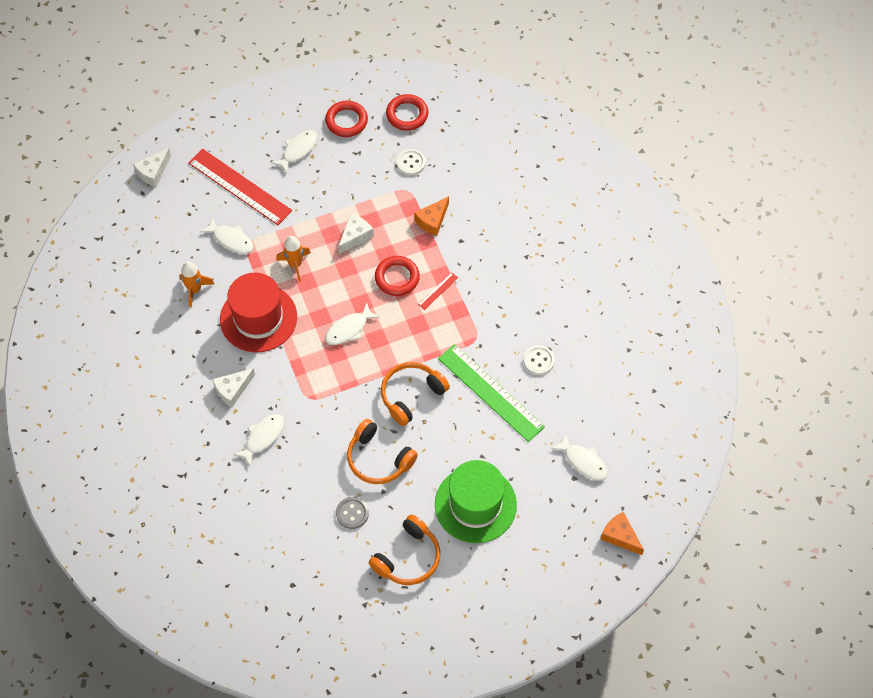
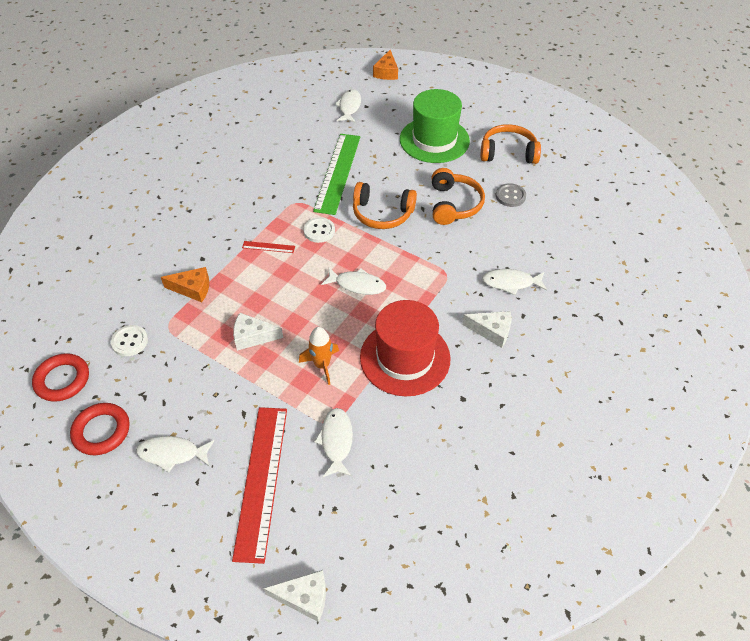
camera: 125 degrees left, 10 degrees down
(195, 290) = (421, 433): orange rocket -> none
(397, 278) = (276, 280): red ring -> none
(538, 361) = (286, 160): white button -> white button (319, 231)

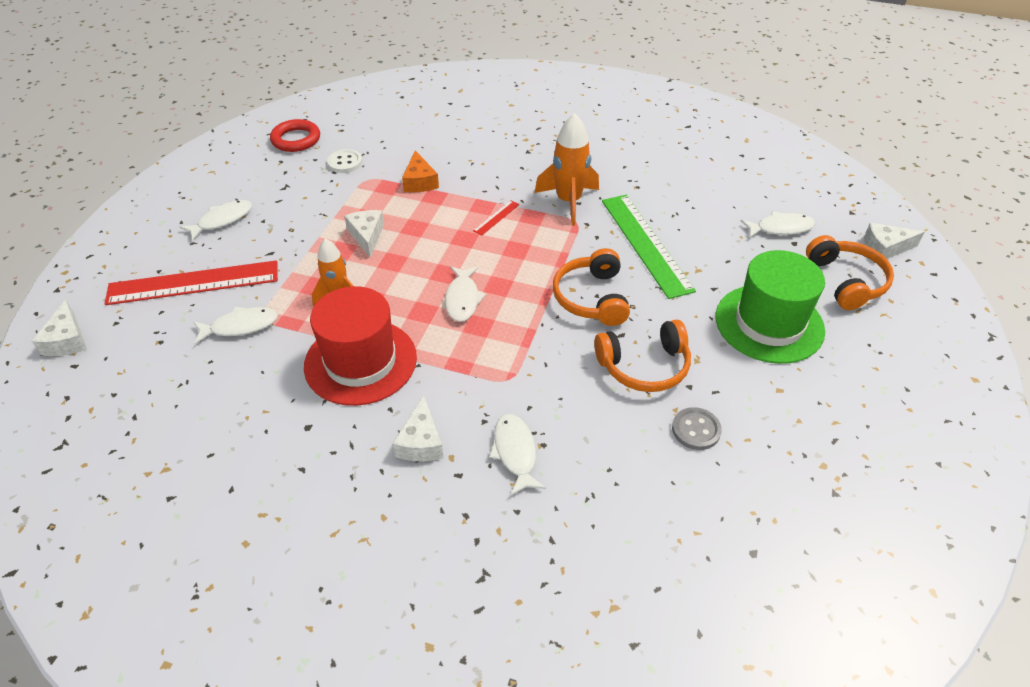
camera: 75 degrees right, 5 degrees down
(101, 431) = (244, 175): red ring -> none
(172, 454) = (222, 220): white fish -> white fish turned 60 degrees clockwise
(268, 247) = (496, 217): red ruler -> red ruler turned 45 degrees clockwise
(269, 201) = (568, 201): none -> orange rocket
(319, 231) = (537, 250): white button -> none
(337, 172) = (646, 244): green ruler -> green ruler turned 75 degrees clockwise
(386, 72) = (885, 248): orange cheese -> white cheese
(508, 153) = (796, 414): orange headphones -> orange headphones (846, 281)

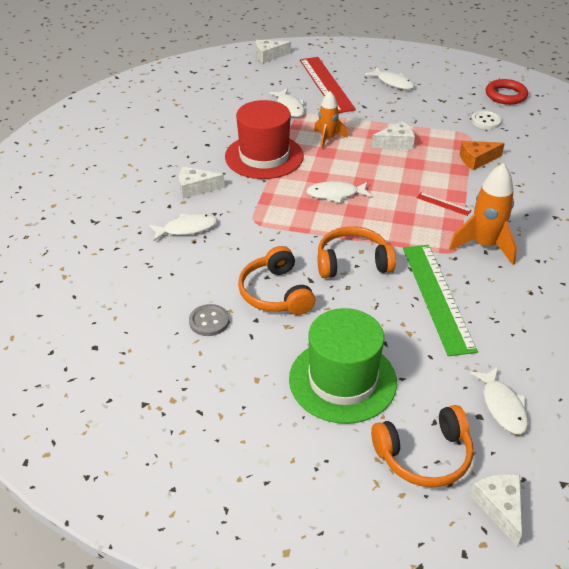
camera: 85 degrees right, 5 degrees down
(646, 244) = (437, 297): green ruler -> green ruler turned 75 degrees counterclockwise

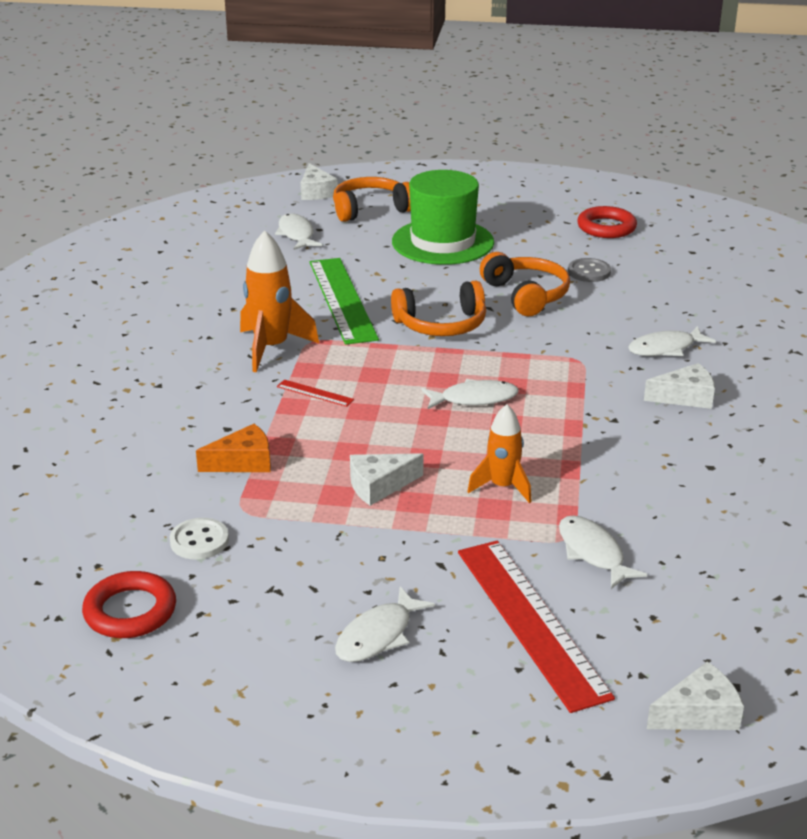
camera: 175 degrees right, 10 degrees down
(160, 397) = (606, 227): none -> red ring
(264, 156) = (603, 450): red hat -> none
(393, 82) = (378, 635): white fish -> white fish turned 90 degrees counterclockwise

